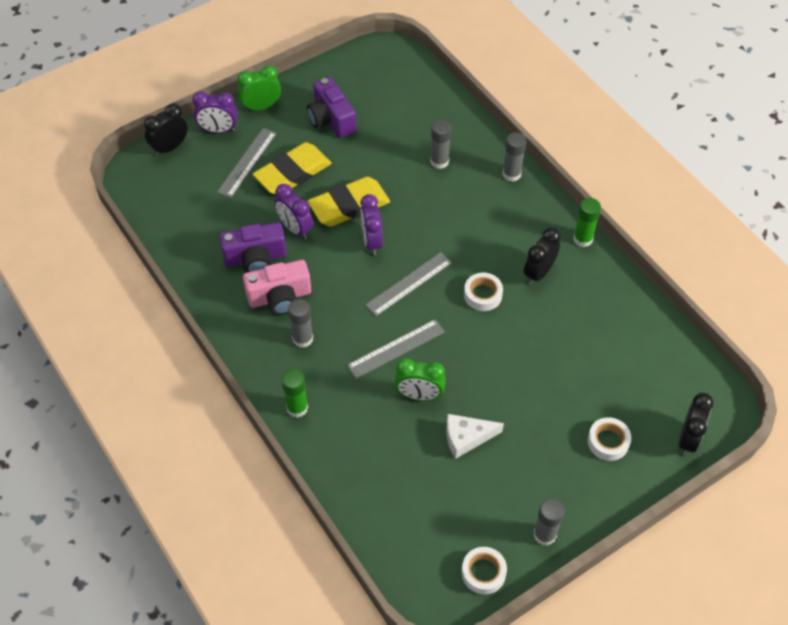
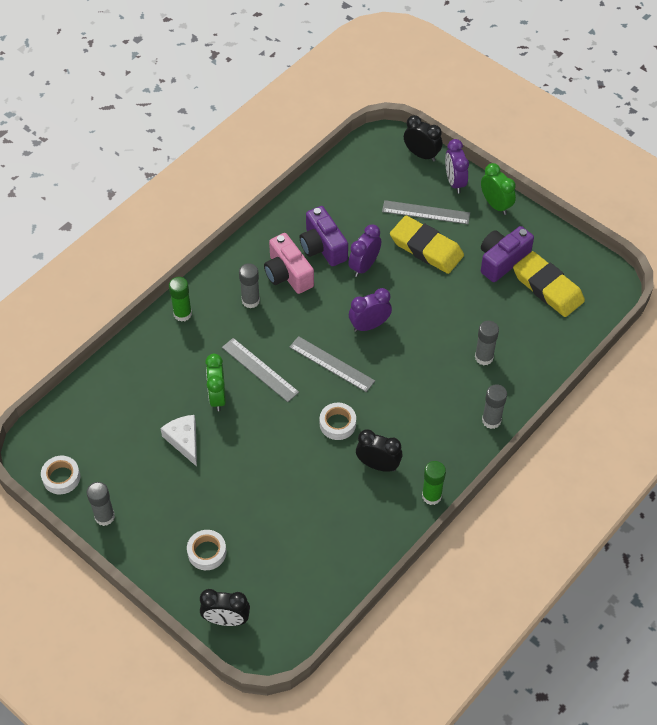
camera: 75 degrees right, 0 degrees up
(349, 205) = (404, 299): yellow eraser -> yellow eraser (547, 287)

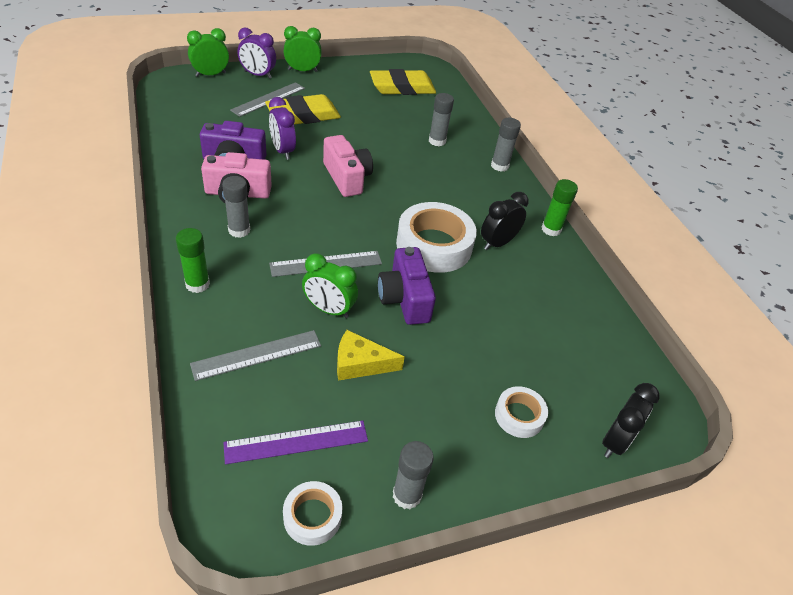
camera: 65 degrees left, 10 degrees down
(102, 442) = (296, 442): none -> purple ruler
(184, 440) = (360, 363): white cheese -> yellow cheese
(332, 364) = (365, 217): grey ruler -> grey ruler (257, 354)
(337, 424) = (434, 245): white tape -> white tape, size x1.92
(369, 325) = (347, 178): purple clock -> pink camera
(421, 155) = (210, 74): black clock -> green clock
(502, 260) = (356, 92): purple camera -> purple camera (404, 298)

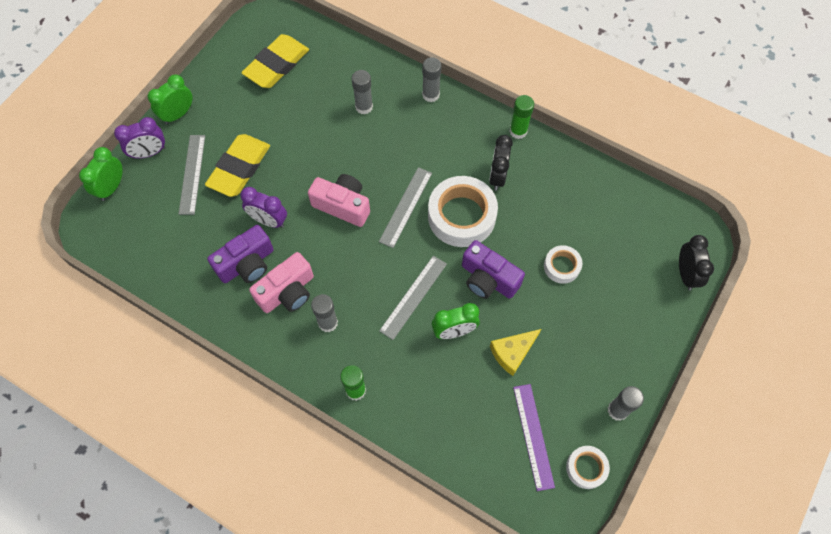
camera: 35 degrees left, 20 degrees up
(257, 354) = (450, 404): grey ruler -> grey ruler (405, 207)
(296, 442) = (533, 436): purple ruler -> purple ruler turned 45 degrees counterclockwise
(519, 416) = (626, 304): white tape -> white tape (561, 266)

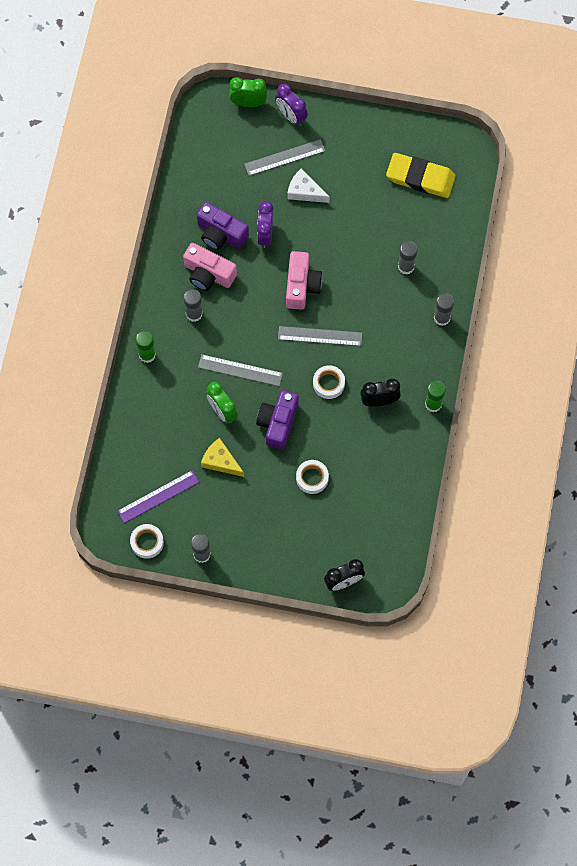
camera: 70 degrees right, 5 degrees up
(178, 114) = (337, 121): green clock -> none
(239, 168) = (304, 191): yellow eraser -> white cheese
(461, 216) = (328, 383): white tape -> white tape, size x0.52

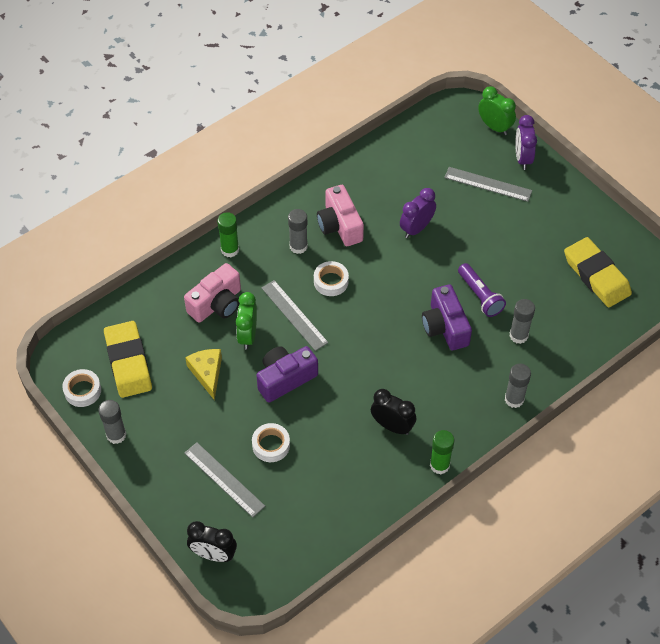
camera: 40 degrees right, 15 degrees down
(158, 496) = (128, 362): purple ruler -> yellow eraser
(221, 234) = (379, 204): purple camera -> purple camera (445, 327)
(301, 286) = (410, 287): pink camera -> pink camera (217, 304)
(304, 191) = (481, 219): white cheese -> none
(320, 336) = (389, 336): grey ruler -> grey ruler (224, 479)
(328, 383) = (360, 379): white tape -> white tape (331, 281)
(355, 255) = (480, 296): none -> purple flashlight

